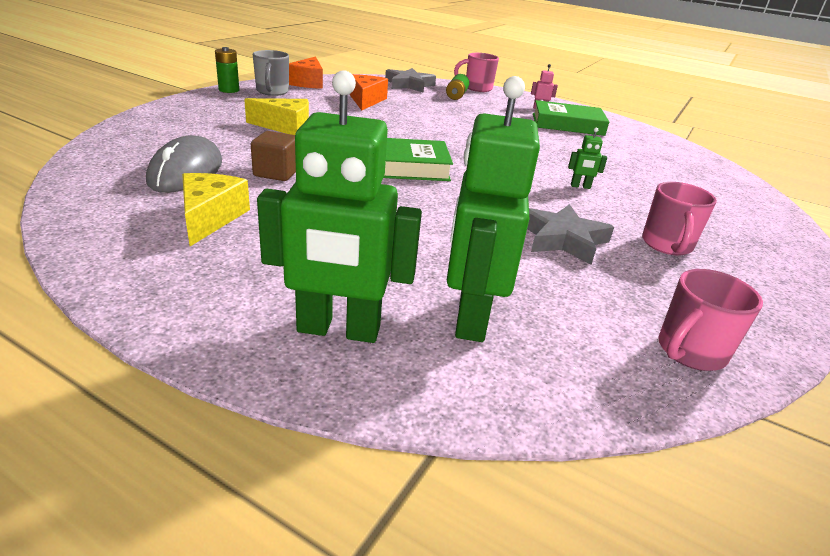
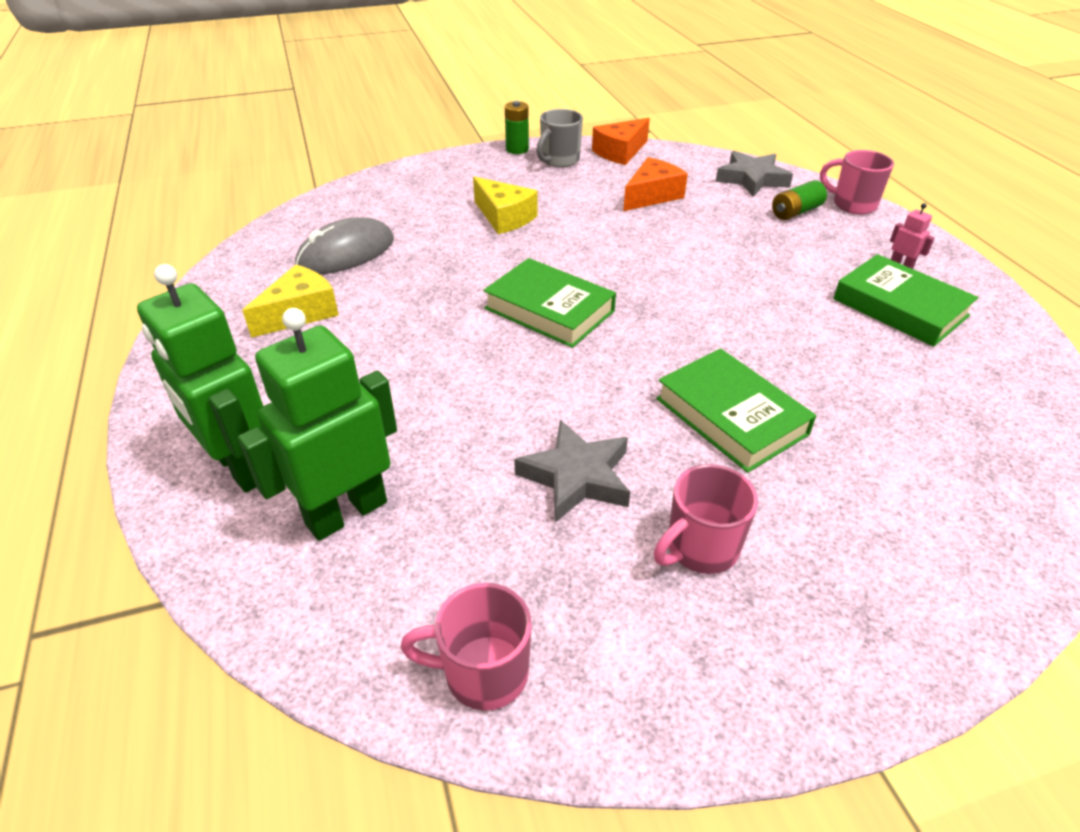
camera: 45 degrees right, 10 degrees up
(276, 173) = (415, 278): brown cube -> none
(580, 186) = (731, 416): green robot -> green book

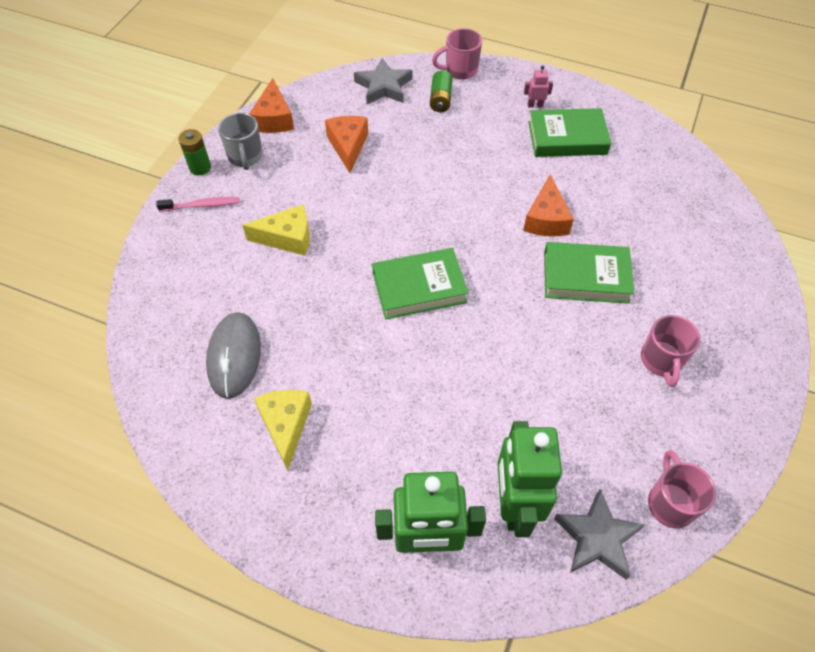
camera: 50 degrees left, 15 degrees up
(480, 168) = (202, 205): none -> pink toothbrush
(483, 673) = (670, 503): pink mug -> pink mug turned 135 degrees clockwise
(577, 477) = (574, 376): grey star -> grey star (597, 538)
(763, 347) = (546, 219): none -> orange cheese

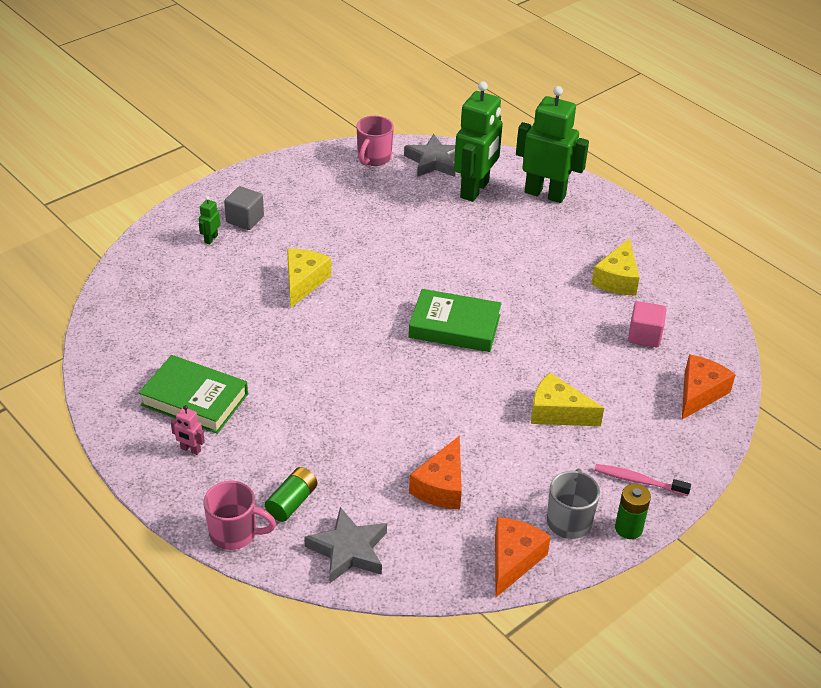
camera: 155 degrees left, 15 degrees down
(234, 356) = (644, 336): grey mouse -> pink cube
(546, 219) = (293, 335): orange cheese -> orange cheese (699, 393)
(585, 277) = (303, 282): green book -> yellow cheese
(661, 361) = (302, 216): pink mug -> none
(708, 328) = (245, 219): none -> grey cube
(711, 288) = (211, 239): none -> green robot

